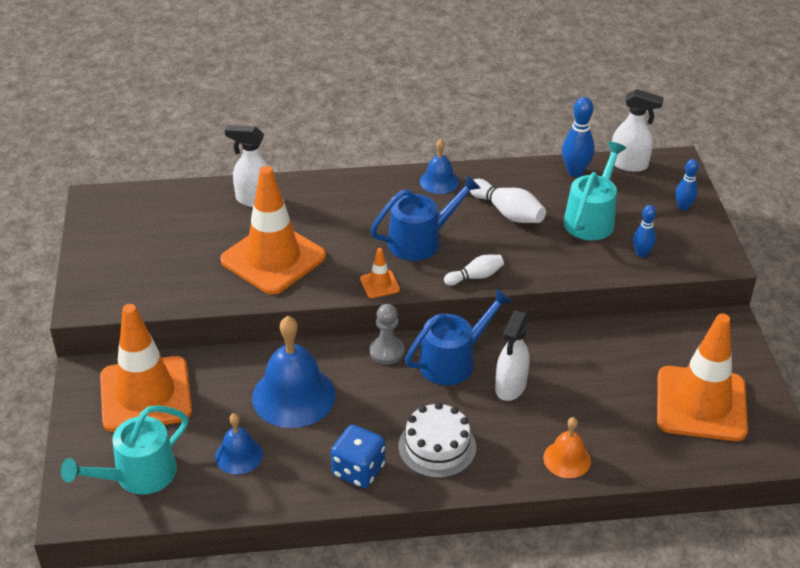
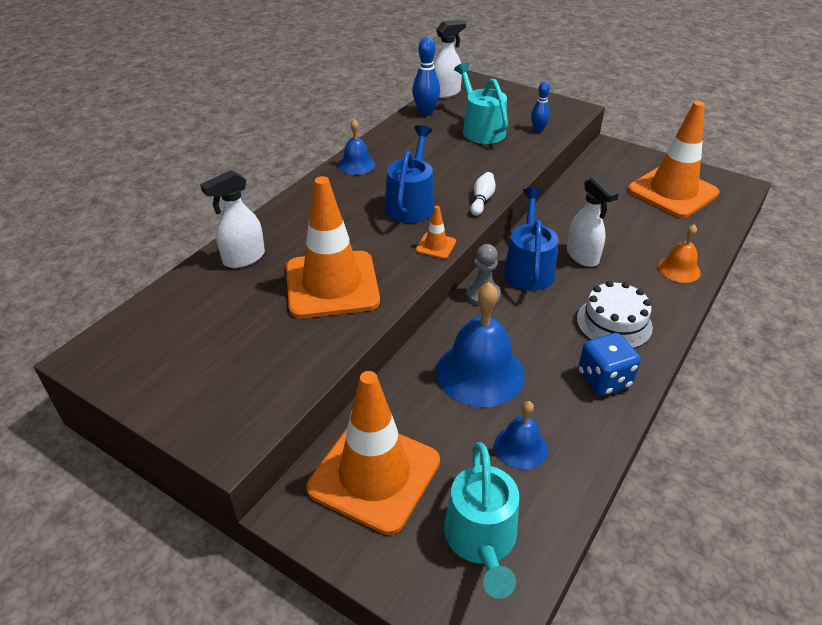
camera: 50 degrees left, 0 degrees up
(507, 212) = (430, 155): white bowling pin -> none
(683, 207) = (512, 96): blue bowling pin -> none

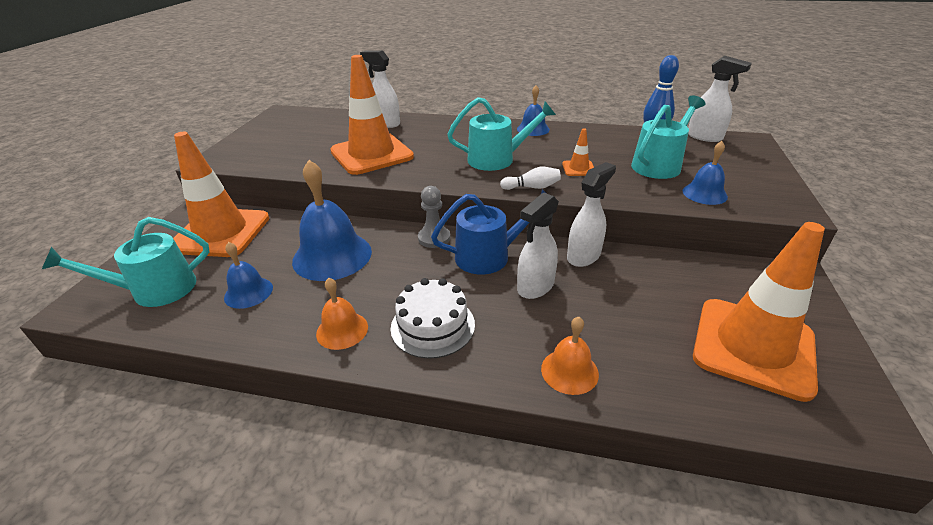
camera: 70 degrees right, 5 degrees down
(411, 204) = (497, 159): blue watering can -> turquoise watering can
(436, 246) = (444, 180): orange traffic cone -> orange traffic cone (578, 168)
(538, 130) = (704, 193): blue bowling pin -> blue bell
(552, 220) = (584, 256): none -> white spray bottle
(604, 379) = (342, 330): blue dice -> orange bell

